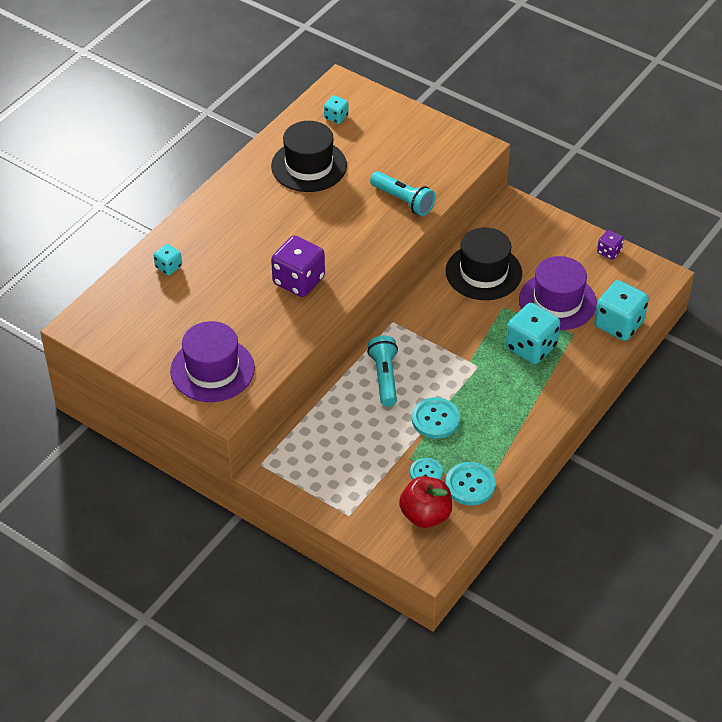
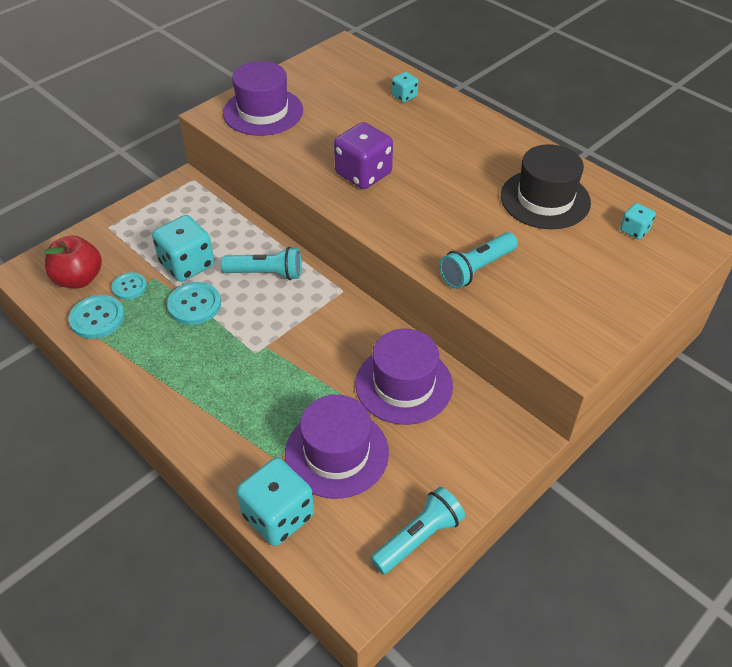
camera: 100 degrees right, 0 degrees up
(483, 272) = (404, 384): black hat -> purple hat
(531, 347) = (268, 409): turquoise dice -> turquoise dice (187, 265)
(609, 252) = (418, 538): purple dice -> turquoise flashlight

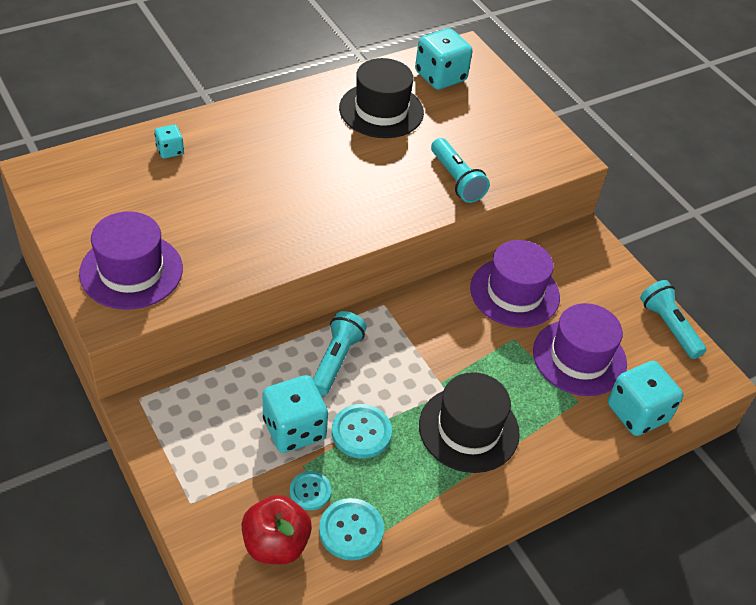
camera: 80 degrees left, 0 degrees up
(217, 376) = (468, 429): none -> black hat
(363, 174) = (290, 216): purple dice -> none
(634, 230) = (440, 76): turquoise dice -> turquoise dice, size x1.95

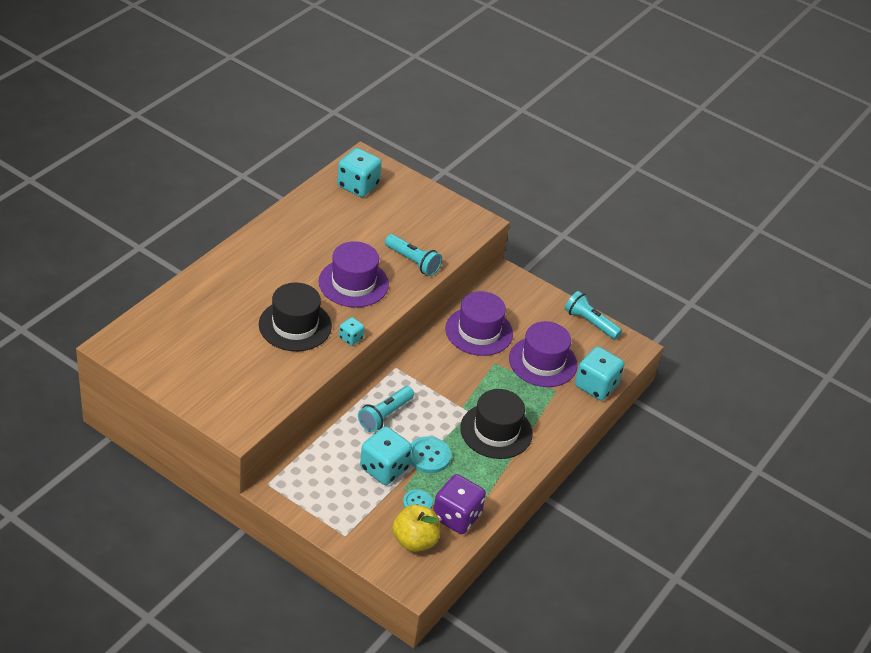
camera: 25 degrees left, 5 degrees down
(131, 271) = (231, 394): purple hat -> purple hat (353, 283)
(170, 151) = (198, 301): turquoise dice -> turquoise dice (351, 338)
(276, 544) = (415, 541): red apple -> yellow apple
(336, 360) = (385, 415): turquoise flashlight -> turquoise flashlight turned 135 degrees counterclockwise
(351, 530) = (456, 516): turquoise button -> purple dice
(381, 110) = (331, 225): black hat -> black hat (295, 325)

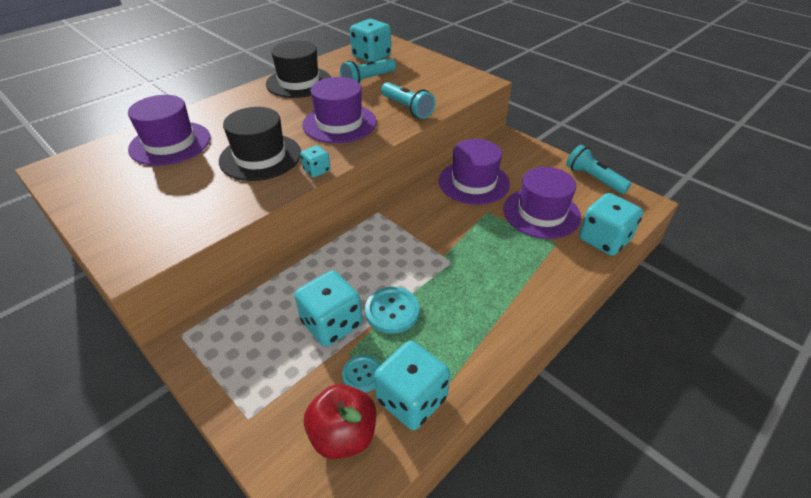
camera: 15 degrees right, 0 degrees up
(203, 313) = (170, 143): none -> purple hat
(385, 415) = (352, 260): turquoise flashlight -> turquoise flashlight (368, 80)
(415, 541) = (343, 435): yellow apple -> red apple
(456, 516) = (411, 399): purple dice -> turquoise dice
(496, 431) = (481, 285): black hat -> black hat (299, 82)

